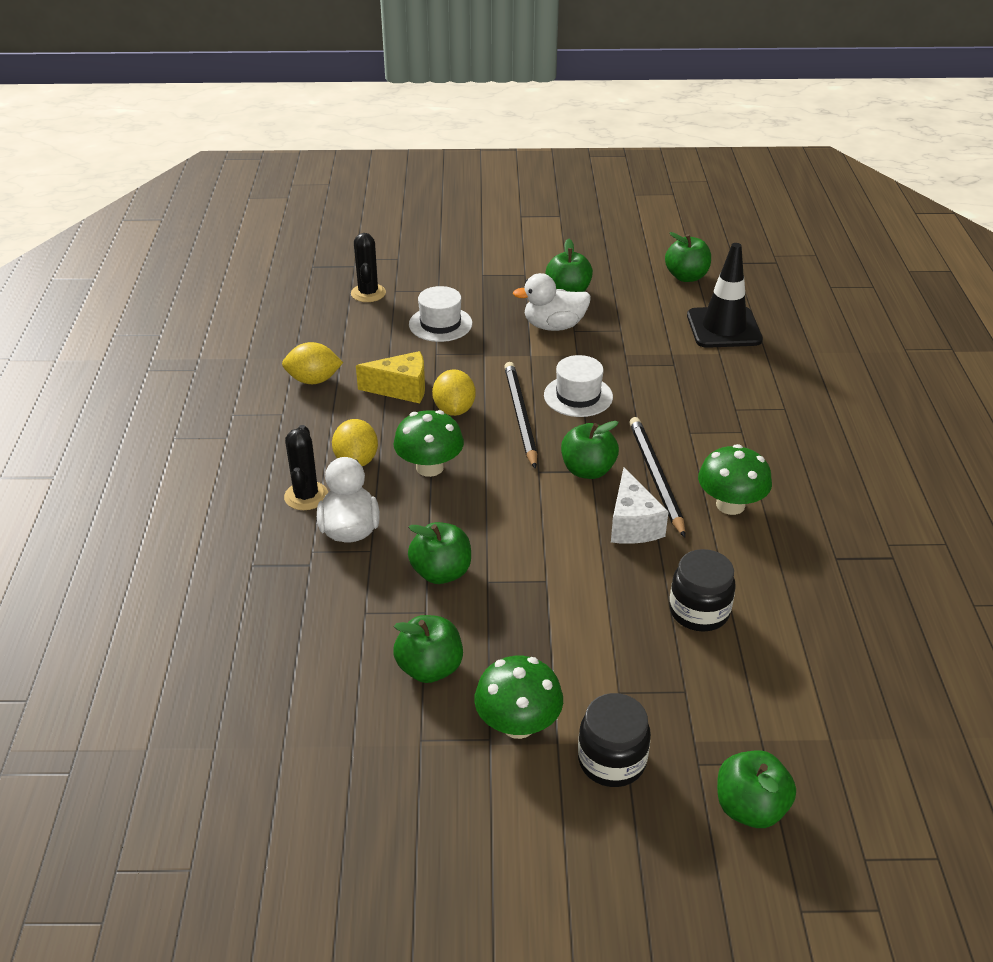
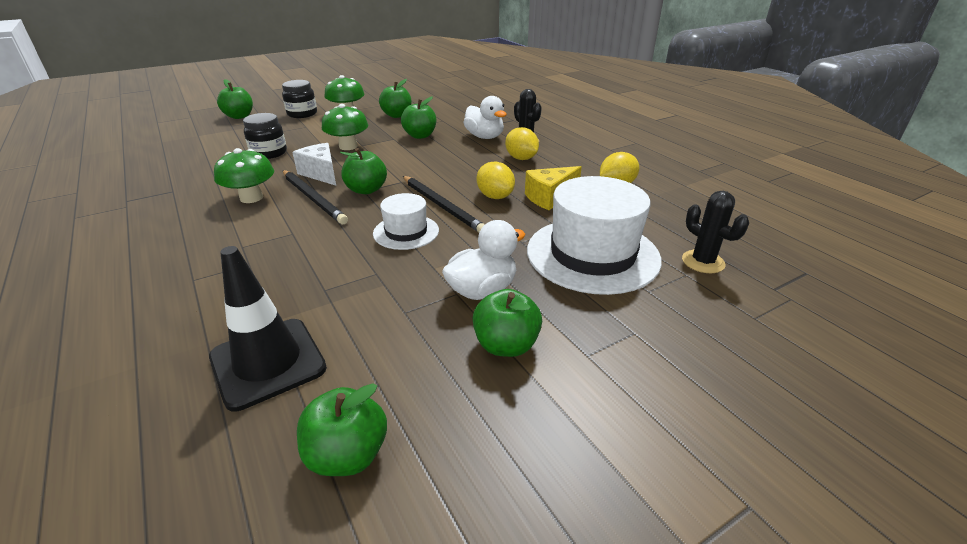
camera: 150 degrees right, 5 degrees down
(429, 467) = (473, 166): green mushroom -> green mushroom (348, 146)
(440, 324) = (592, 254): white hat -> white hat, size x1.88

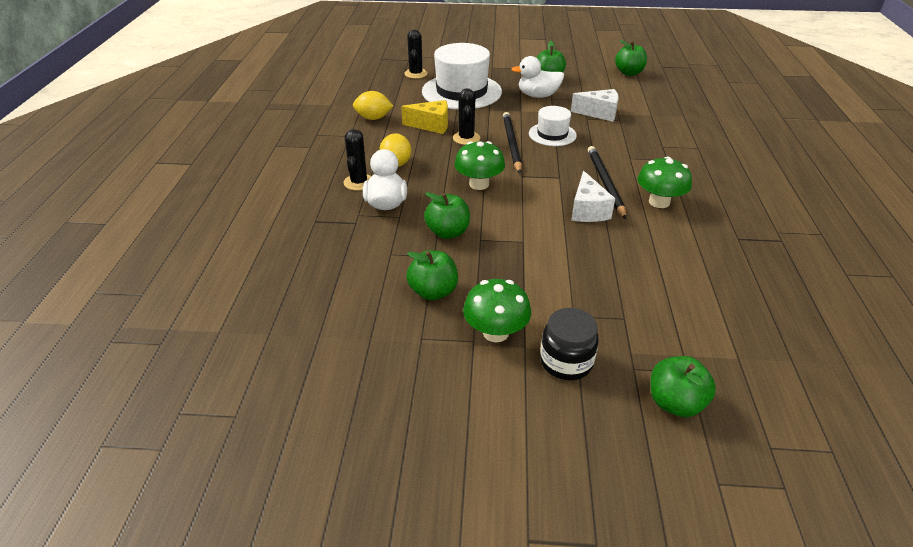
camera: 145 degrees left, 5 degrees up
(268, 362) = (654, 101): black traffic cone -> none
(269, 153) = (635, 267): black jar -> none
(348, 146) = (540, 244): green mushroom -> green mushroom (479, 184)
(361, 290) = (599, 113): none -> white cheese
(366, 190) = (557, 177): green apple -> none
(495, 196) = (466, 138): yellow lemon -> black cactus

